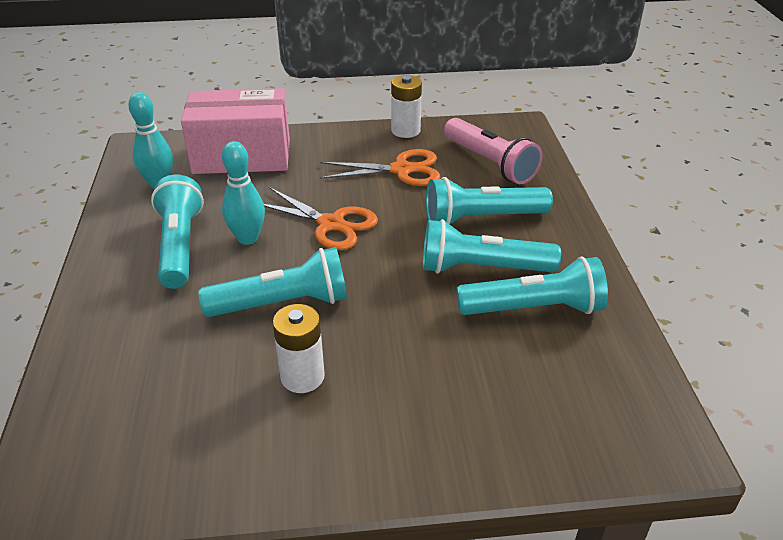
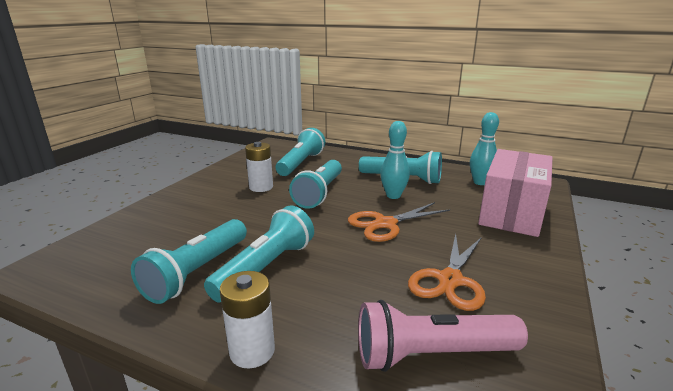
camera: 120 degrees right, 15 degrees down
(405, 131) = (547, 314): white battery -> white battery (252, 351)
(482, 218) = (328, 296): turquoise flashlight -> turquoise flashlight (301, 163)

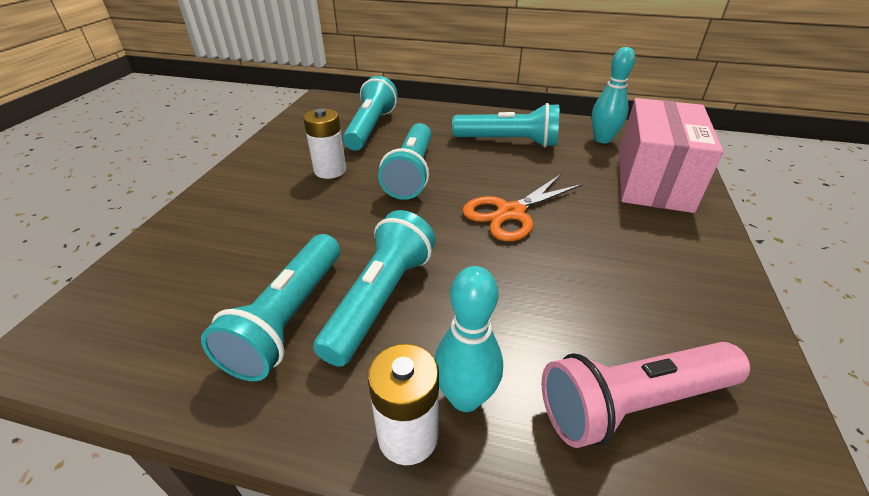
camera: 10 degrees left, 15 degrees up
(393, 196) = (506, 168): turquoise bowling pin -> turquoise bowling pin (465, 397)
(450, 280) = (617, 289): orange scissors -> none

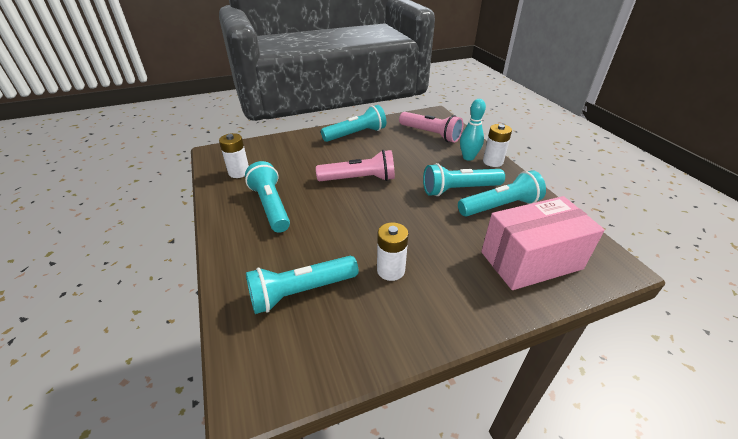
camera: 125 degrees left, 0 degrees up
(411, 173) = (354, 229): turquoise flashlight -> turquoise flashlight (356, 134)
(511, 213) = (359, 179): orange scissors -> pink flashlight
(602, 139) = (239, 172): turquoise bowling pin -> white battery
(653, 180) = (284, 149): pink box -> pink box (531, 260)

